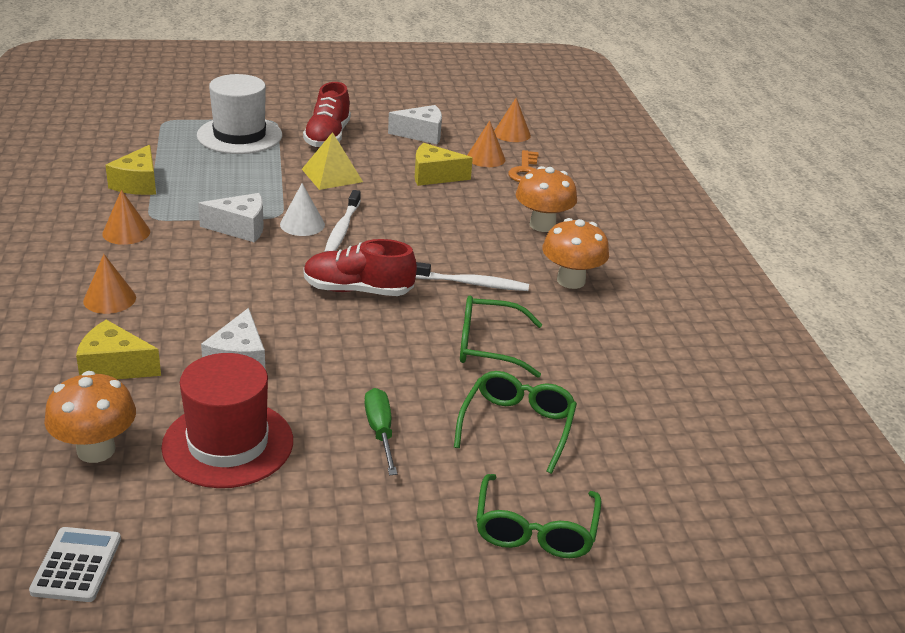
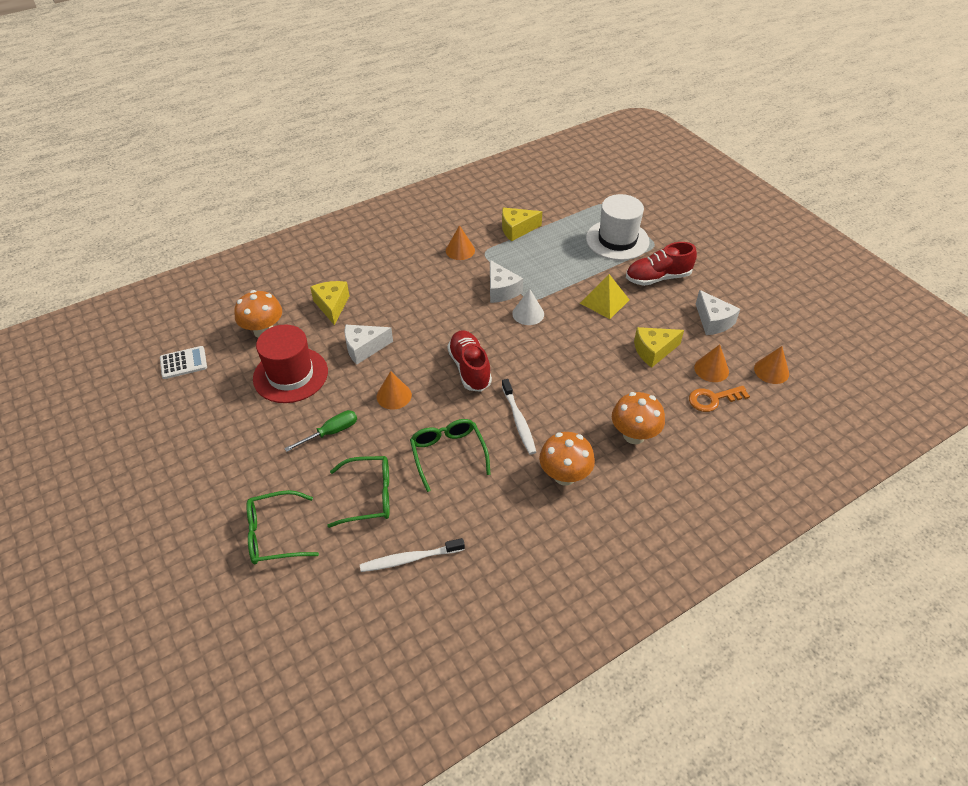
camera: 70 degrees right, 15 degrees up
(109, 299) = (390, 276): orange cone -> orange cone (394, 395)
(342, 229) = (537, 333): white toothbrush -> white toothbrush (410, 559)
(434, 176) = (653, 351): yellow cheese -> yellow cheese turned 90 degrees counterclockwise

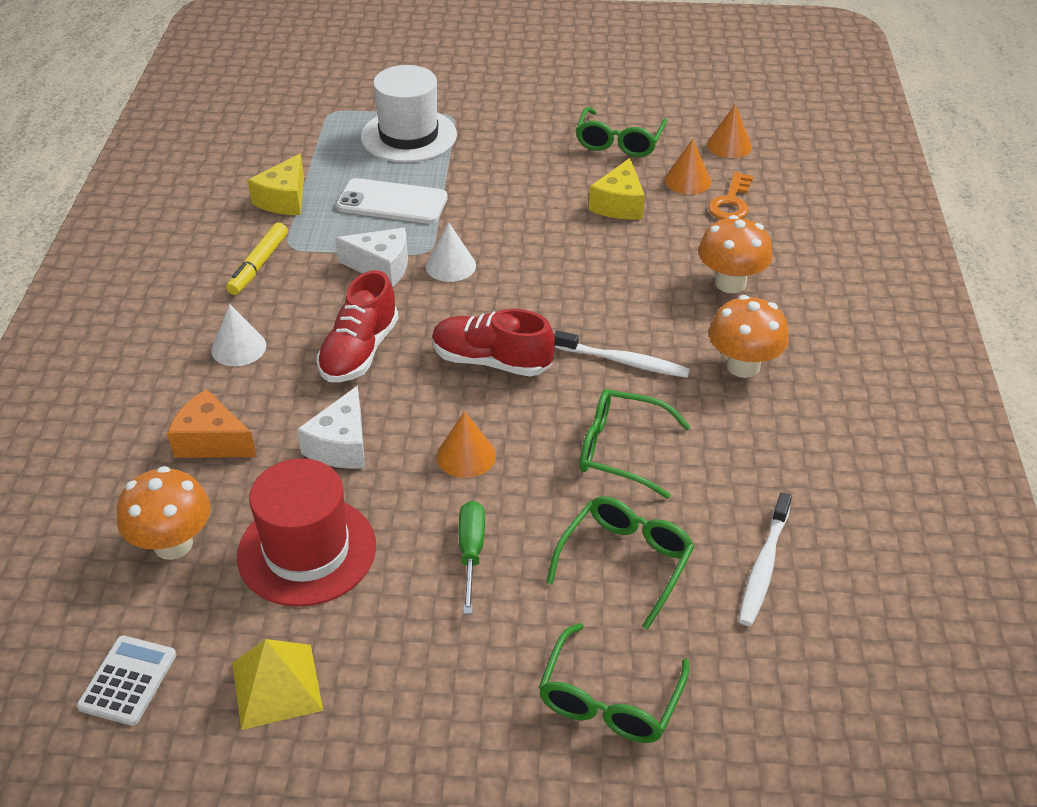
camera: 55 degrees left, 5 degrees down
(332, 306) = (211, 441): yellow cheese -> orange cheese
(398, 278) = (238, 348): none -> white cone
(460, 250) = (258, 265): orange cone -> yellow marker
(555, 265) = (392, 202): none -> white phone
(604, 301) = (500, 198): yellow pyramid -> yellow pyramid (276, 686)
(657, 278) = (508, 141): red shoe -> red shoe (359, 352)
(713, 321) = (619, 142): white cheese -> green glasses

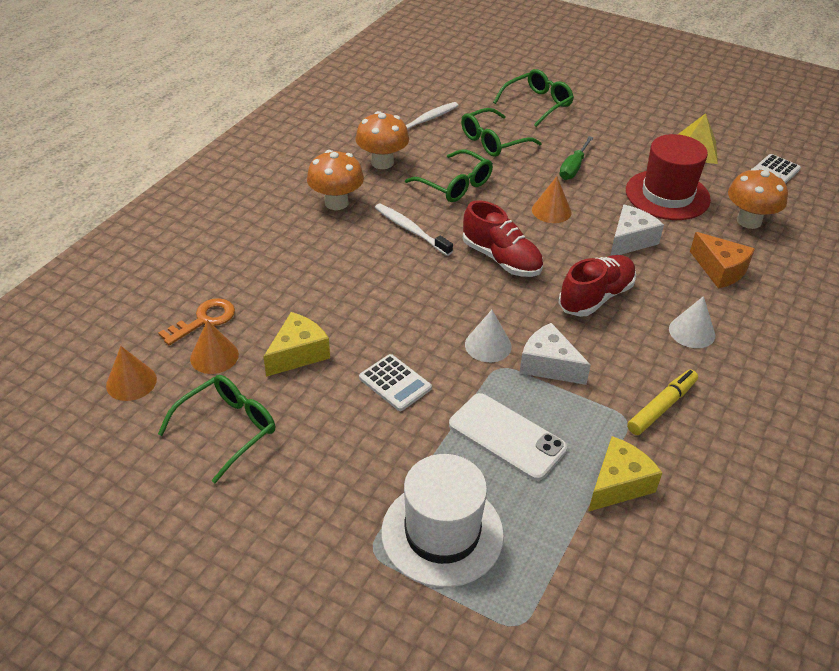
camera: 155 degrees left, 0 degrees up
(514, 209) = (395, 383): none -> white calculator
(730, 283) = (284, 255): orange mushroom -> orange mushroom (382, 162)

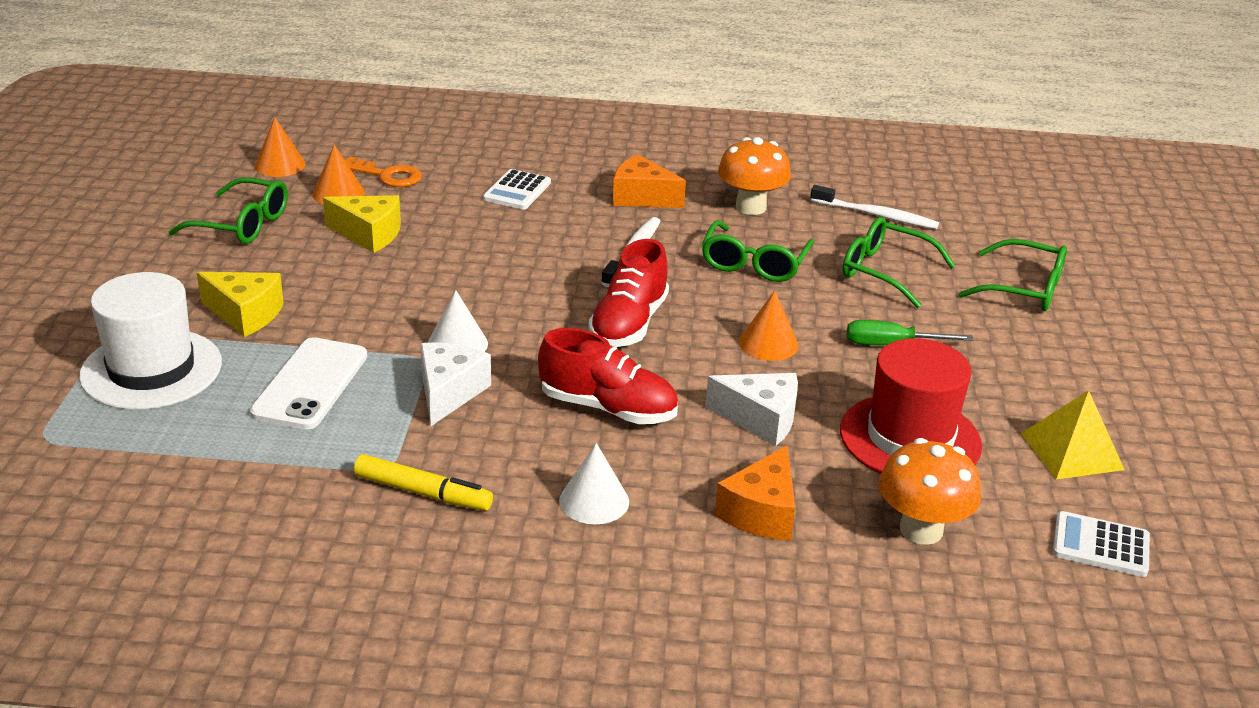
camera: 65 degrees right, 10 degrees down
(336, 203) = (642, 197): orange mushroom -> orange cheese
(395, 383) = (357, 298): white calculator -> white calculator (517, 191)
(618, 484) = (269, 476): yellow cheese -> yellow cheese (245, 314)

